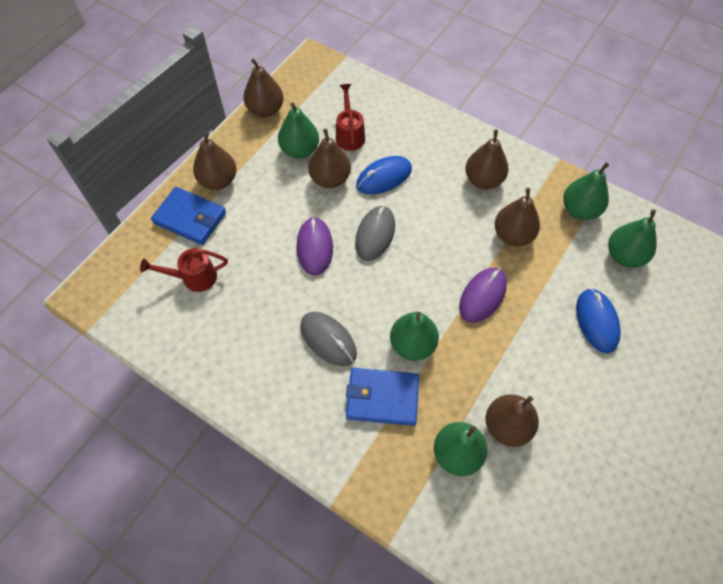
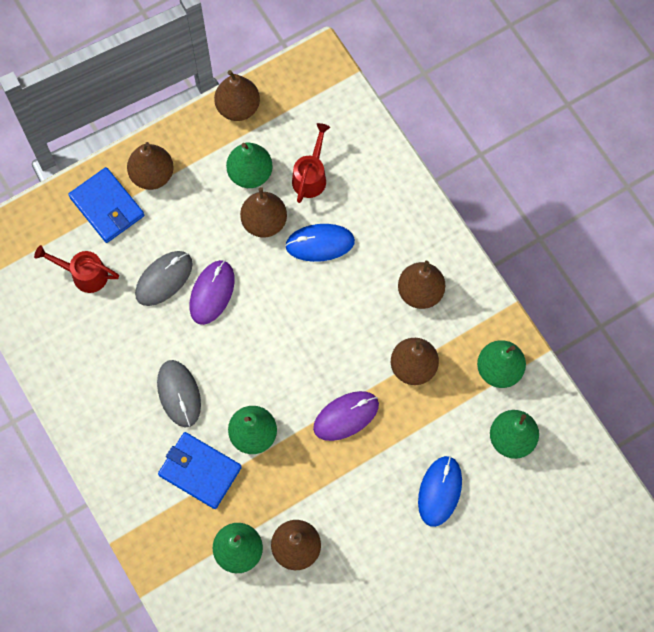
camera: 25 degrees right, 10 degrees up
(375, 234) = (277, 305): grey mouse -> grey mouse (164, 279)

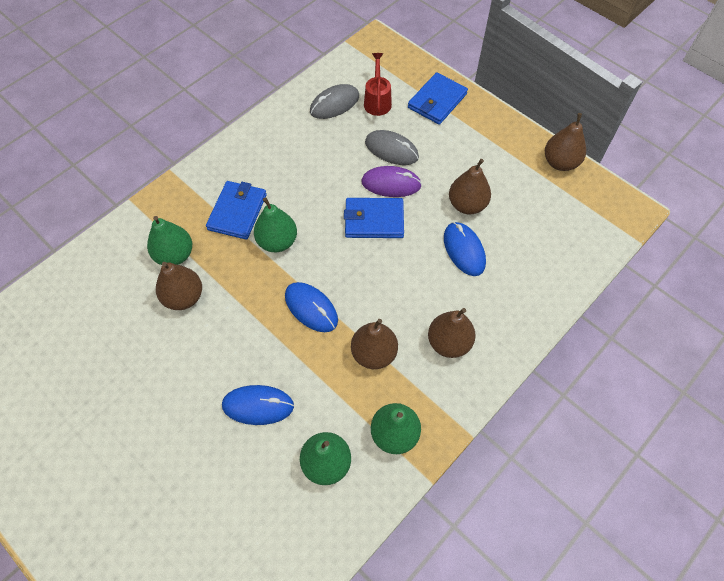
camera: 75 degrees right, 10 degrees down
(152, 175) = (475, 122): brown pear -> none
(179, 394) = (299, 182): grey mouse -> grey mouse (334, 104)
(250, 173) = (505, 185): green pear -> none
(255, 324) = (374, 220): none -> blue wallet
(311, 176) = (523, 229): red watering can -> none
(346, 416) = (311, 308): purple mouse -> blue mouse

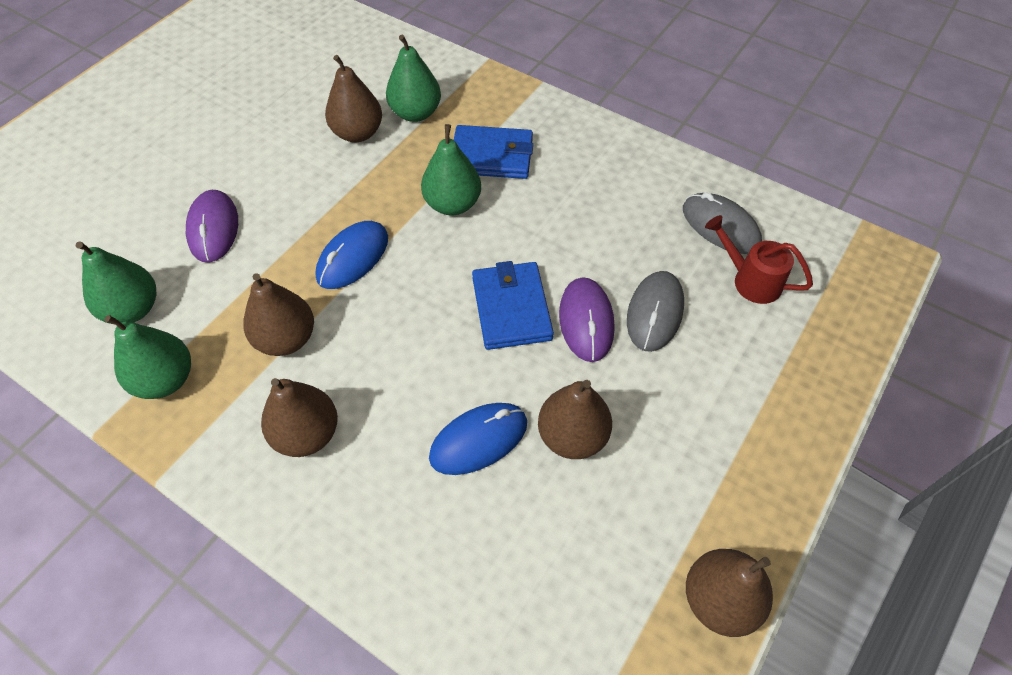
camera: 80 degrees right, 5 degrees down
(258, 405) = (213, 228): blue mouse -> purple mouse
(377, 101) = (750, 280): red watering can -> red watering can turned 135 degrees counterclockwise
(437, 101) = (788, 366): blue wallet -> none

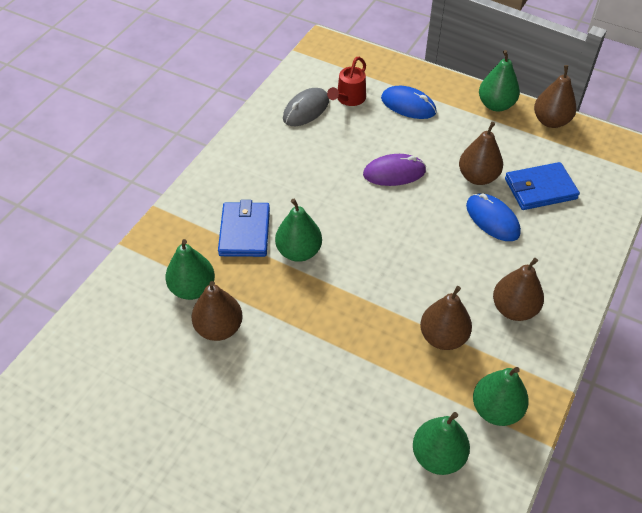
camera: 95 degrees left, 5 degrees down
(213, 228) = (342, 417): purple mouse -> none
(353, 257) = (360, 308): blue mouse -> blue mouse (408, 105)
(511, 308) = (391, 210): blue wallet -> blue wallet (540, 189)
(655, 313) = (381, 141): grey mouse -> none
(758, 504) = (496, 105): none -> green pear

